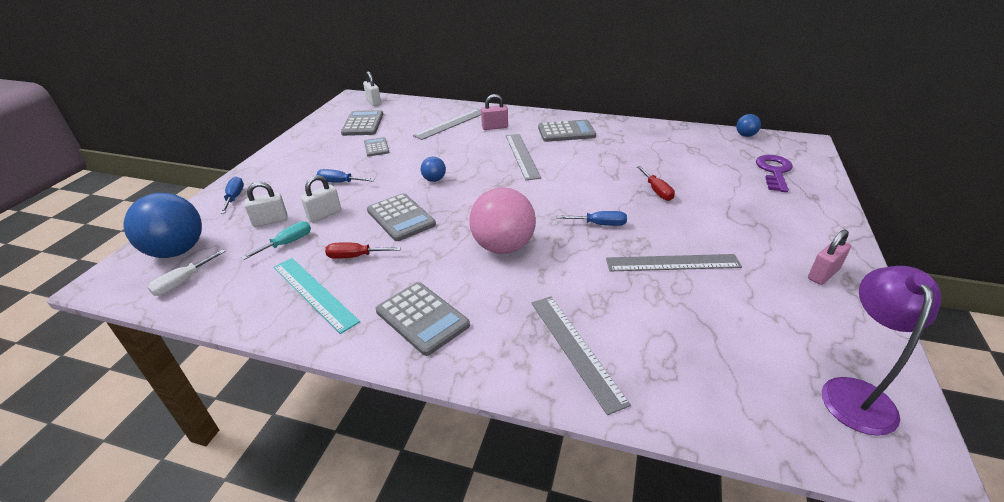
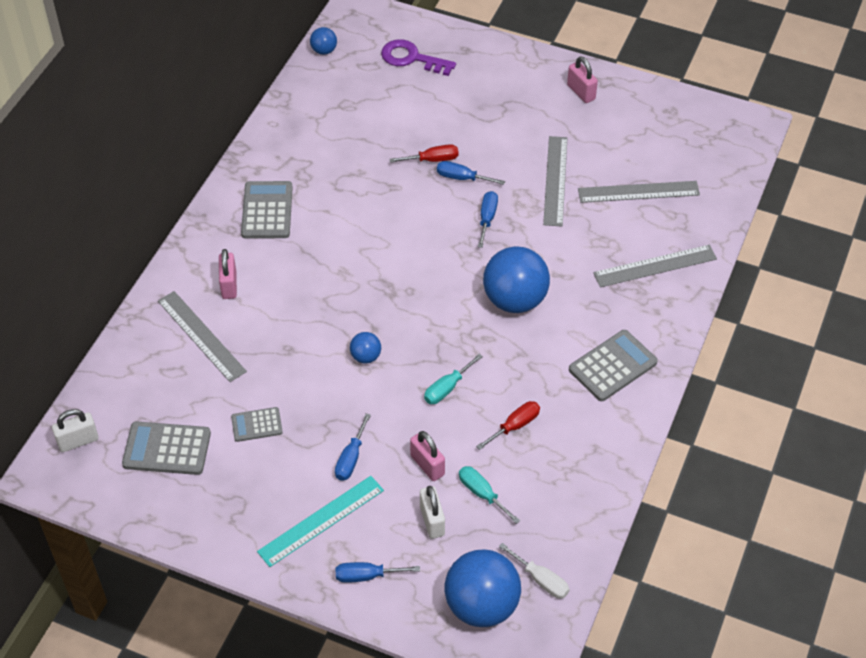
camera: 85 degrees left, 15 degrees up
(314, 293) = (570, 454): turquoise ruler -> turquoise ruler (321, 520)
(324, 215) = (427, 465): white padlock -> pink padlock
(355, 256) = (515, 426): red screwdriver -> red screwdriver turned 135 degrees counterclockwise
(401, 218) = (447, 388): grey calculator -> turquoise screwdriver
(503, 247) = (515, 300): pink ball -> blue ball
(522, 156) = (323, 264): grey ruler -> grey ruler (638, 192)
(643, 207) = (462, 178): none -> blue screwdriver
(855, 393) = (701, 128): purple lamp -> none

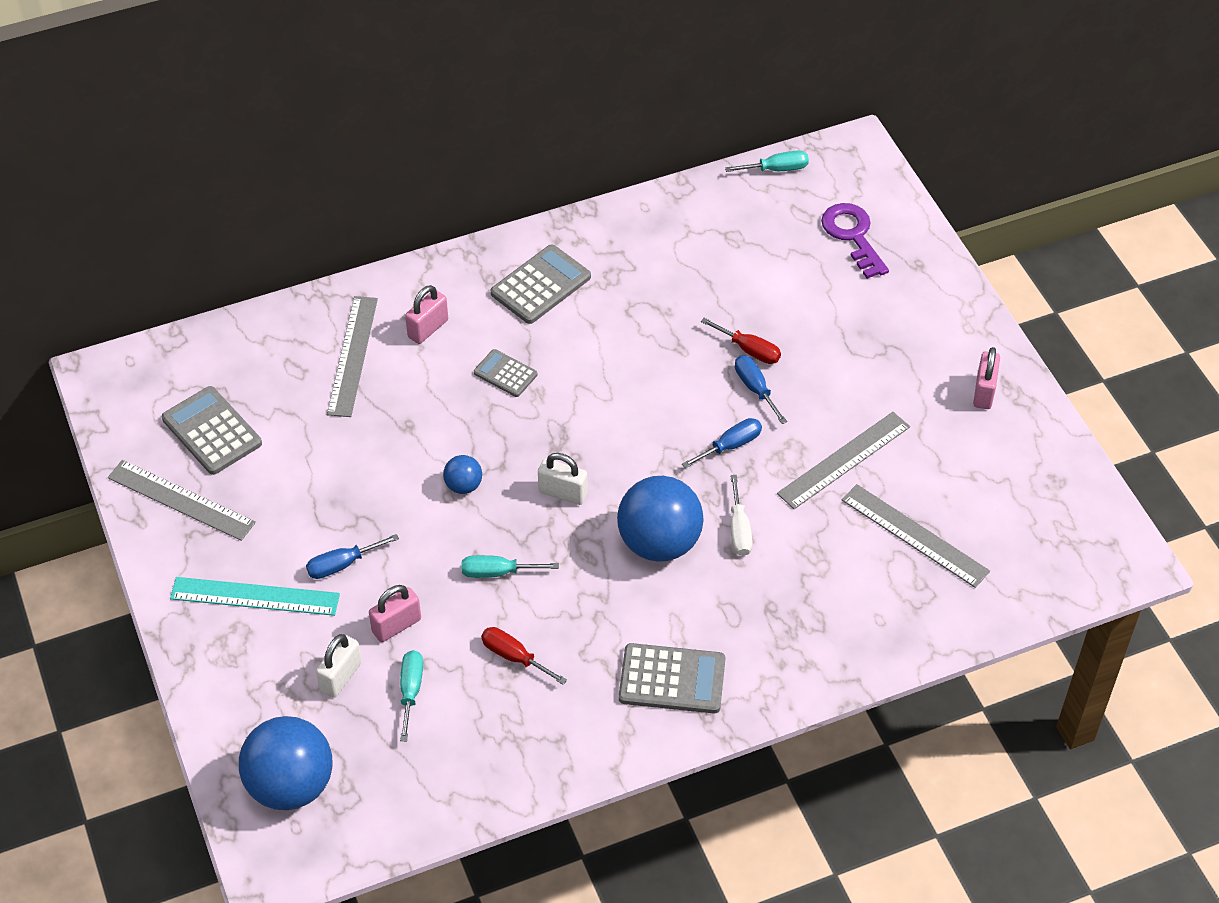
camera: 45 degrees right, 0 degrees up
(78, 441) = (156, 368): white padlock -> white padlock (563, 493)
(257, 425) = (303, 470): grey calculator -> grey calculator (505, 374)
(324, 51) = (777, 169): blue ball -> turquoise screwdriver
(366, 576) = (233, 675): blue screwdriver -> none
(427, 465) = (396, 625): pink padlock -> pink padlock turned 45 degrees clockwise
(515, 426) = (514, 657): red screwdriver -> red screwdriver turned 150 degrees counterclockwise
(541, 580) = (365, 810): white screwdriver -> white screwdriver (739, 530)
(655, 266) = (837, 620): grey ruler -> grey ruler (181, 500)

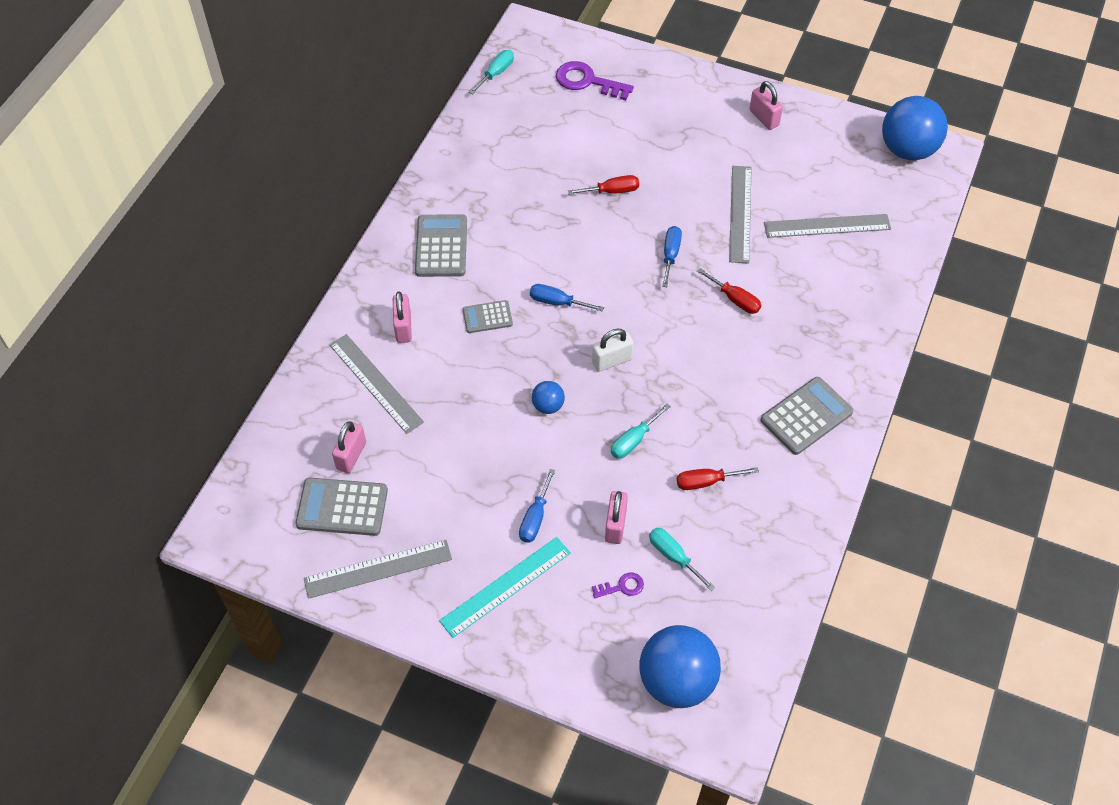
camera: 45 degrees left, 5 degrees up
(266, 397) = (351, 456): none -> pink padlock
(341, 677) = (622, 587): white padlock -> purple key
(659, 543) = (702, 344): blue ball -> blue ball (907, 150)
(739, 530) = (735, 299): white screwdriver -> red screwdriver
(755, 388) = (643, 211): blue screwdriver -> blue screwdriver (557, 302)

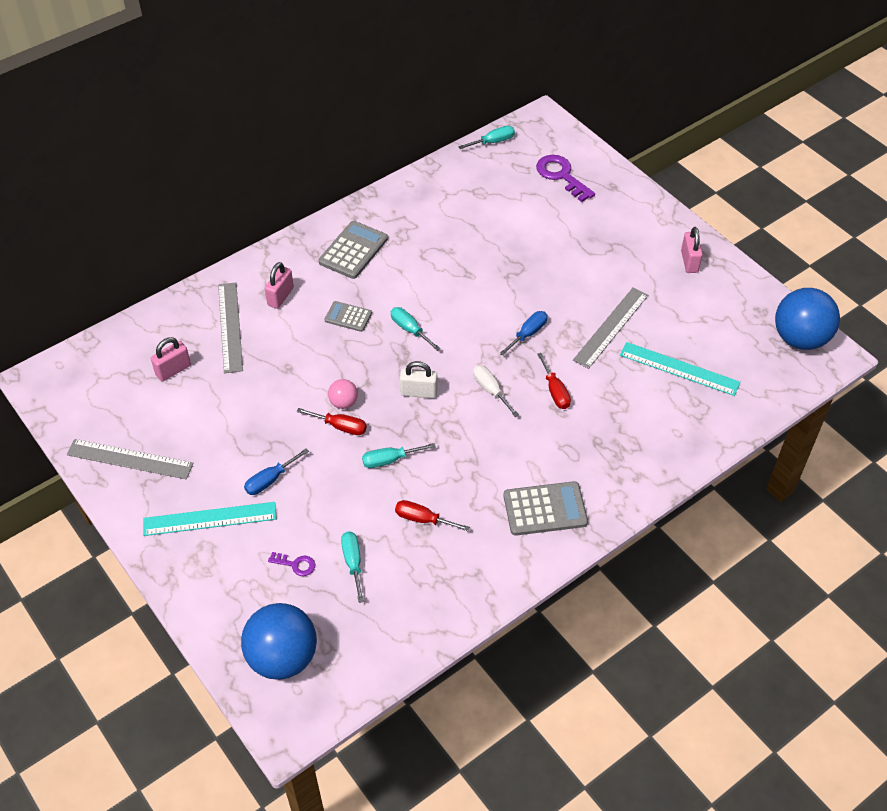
camera: 30 degrees right, 5 degrees down
(342, 507) = (139, 403): grey calculator -> none
(548, 406) = (343, 402): blue ball -> pink ball
(557, 302) = (410, 329): blue screwdriver -> turquoise screwdriver
(612, 191) = (518, 266): red screwdriver -> red screwdriver (340, 426)
(615, 525) = (326, 516): pink padlock -> none
(676, 326) = (490, 390): none -> white screwdriver
(827, 226) = (679, 369): grey ruler -> turquoise ruler

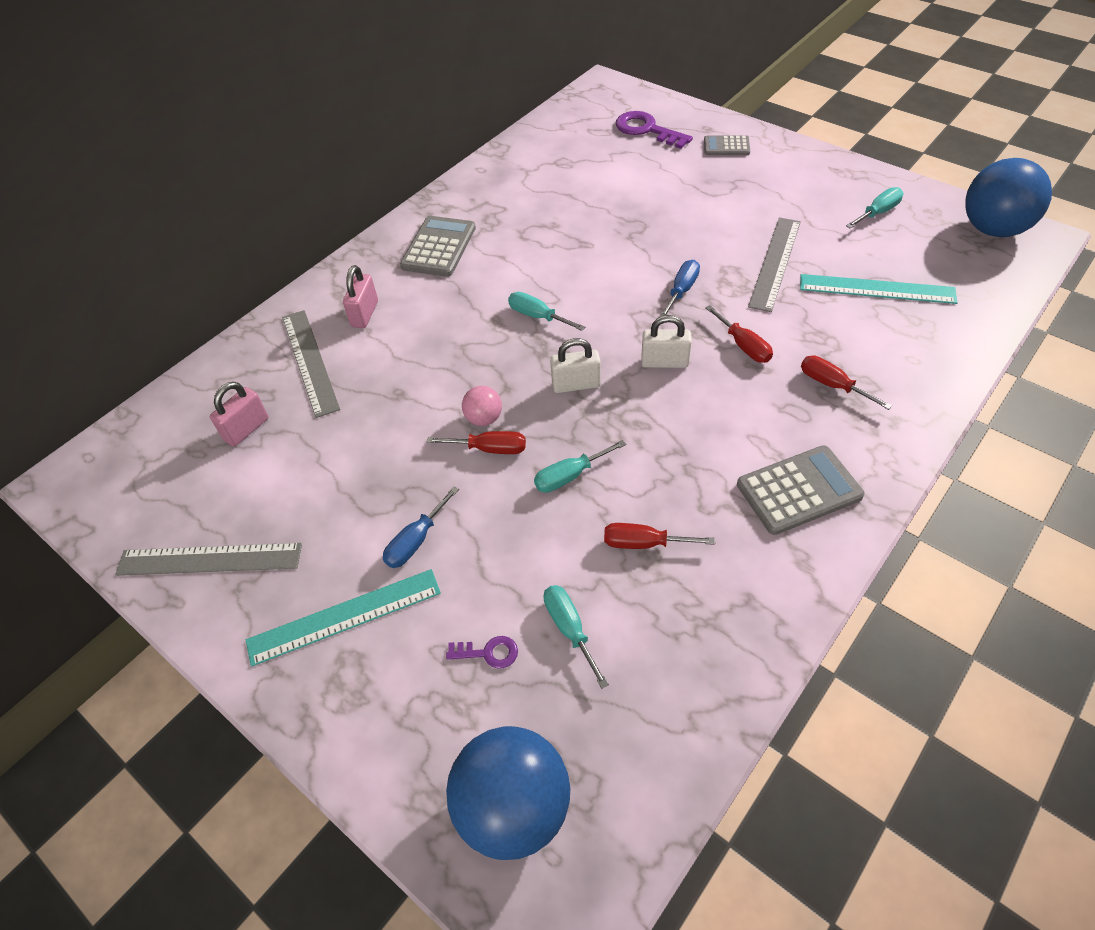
camera: 10 degrees left, 0 degrees up
(348, 317) = (456, 318): grey calculator -> grey calculator (726, 146)
(490, 390) = (664, 362): white screwdriver -> white padlock
(493, 142) = (558, 114): turquoise screwdriver -> turquoise screwdriver (878, 212)
(606, 438) = (832, 385): none -> red screwdriver
(689, 261) = (827, 180): pink padlock -> none

